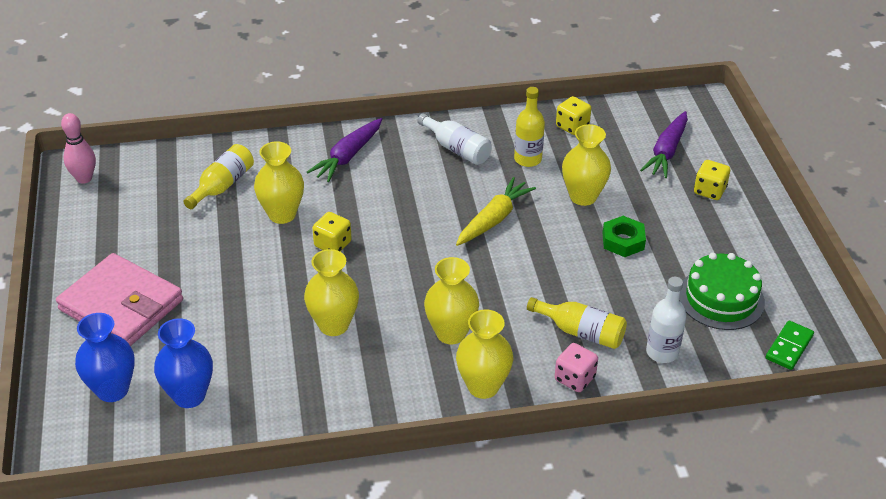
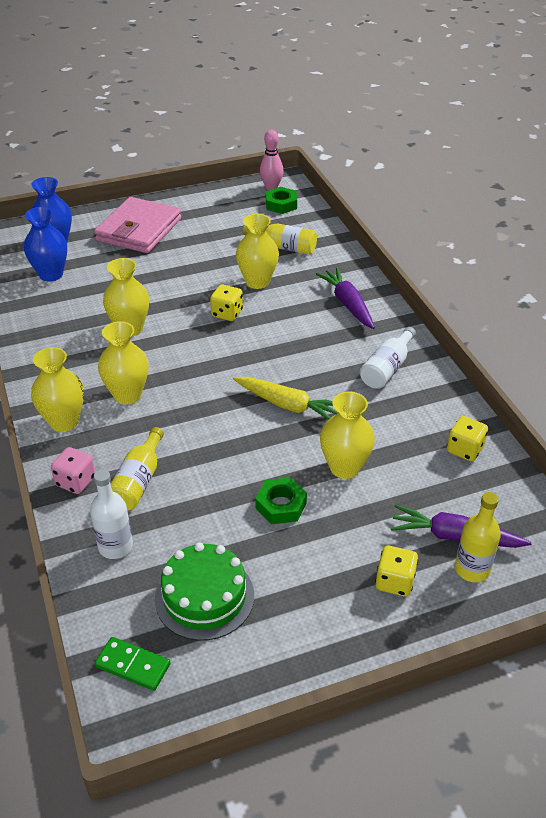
camera: 80 degrees right, 0 degrees up
(128, 175) = (281, 204): none -> green nut
(348, 156) = (348, 304): purple carrot -> purple carrot turned 45 degrees clockwise
(527, 159) = (391, 420): yellow bottle -> yellow bottle (472, 569)

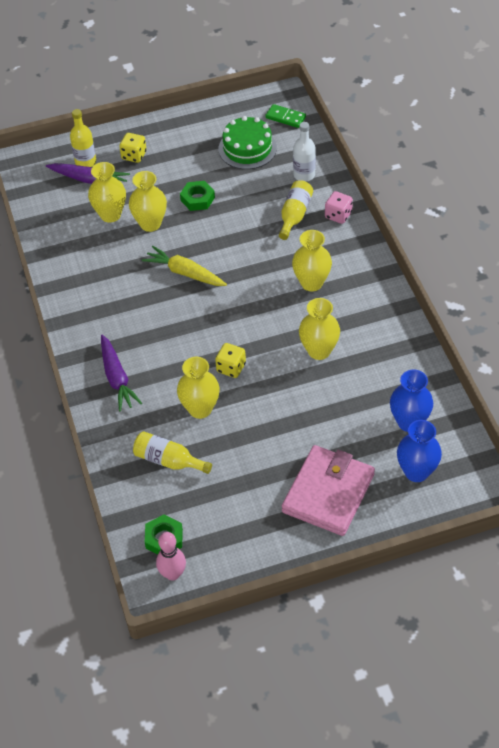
camera: 175 degrees left, 10 degrees up
(64, 422) = (357, 260): yellow vase -> yellow vase (110, 215)
(387, 368) = (99, 306): white bottle -> none
(465, 449) = (61, 236): yellow dice -> none

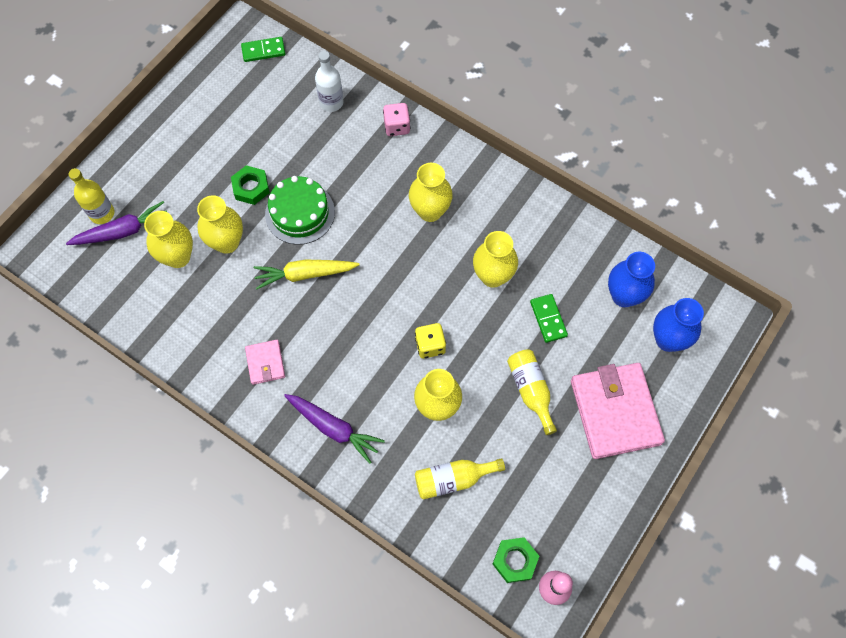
camera: 40 degrees left, 15 degrees up
(108, 311) = (265, 363): none -> pink wallet
(134, 155) = (147, 177): yellow dice -> none
(247, 148) = (254, 105): green cake -> green cake (300, 213)
(295, 215) = (357, 150): yellow bottle -> yellow bottle (530, 390)
(335, 402) = (548, 319): none -> green domino

